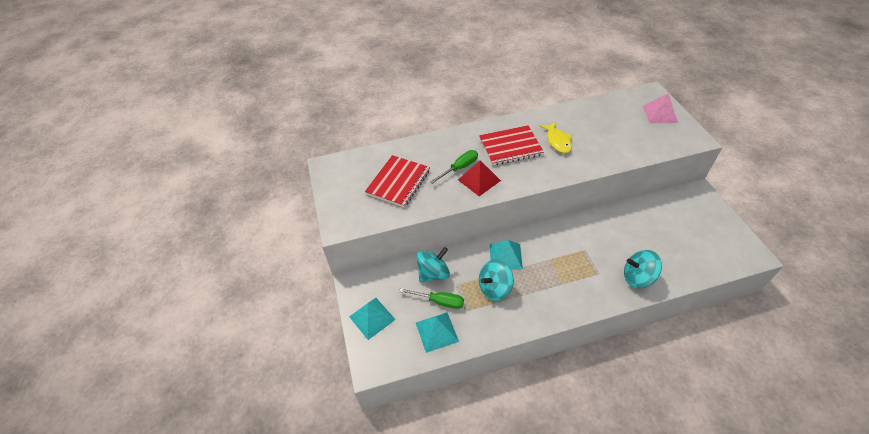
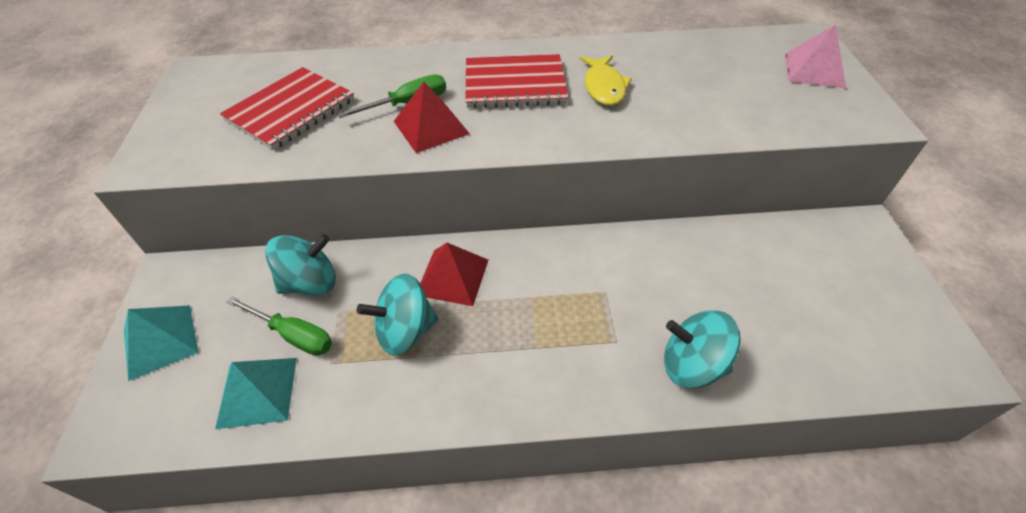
camera: 10 degrees right, 0 degrees up
(505, 256) = (452, 277): turquoise pyramid -> red pyramid

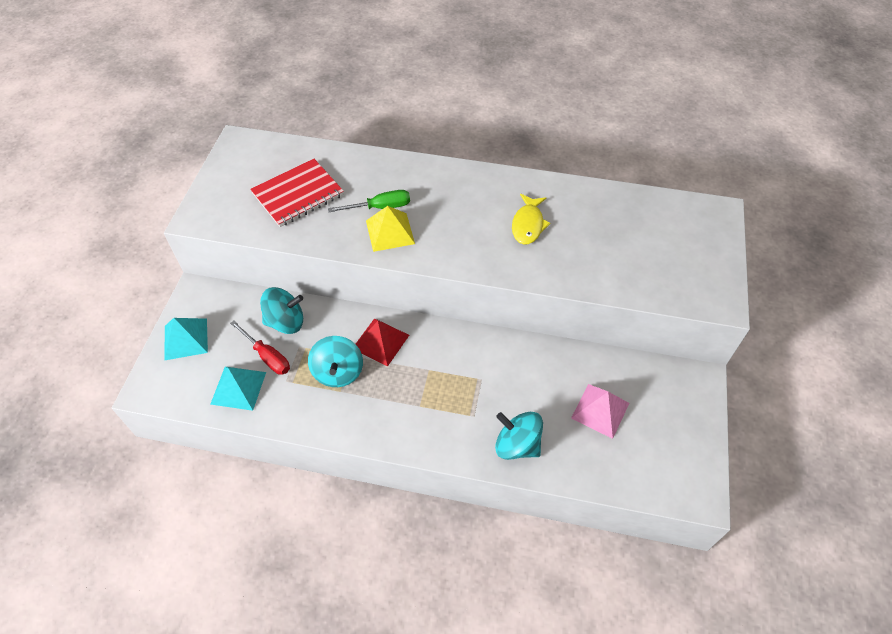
camera: 15 degrees right, 5 degrees up
(293, 335) = (267, 356): green screwdriver -> red screwdriver
(405, 331) = (338, 372): turquoise spinning top -> turquoise spinning top turned 90 degrees counterclockwise
(431, 127) = (390, 232): red pyramid -> yellow pyramid
(515, 84) = (463, 207): red notebook -> none
(814, 70) = (701, 246): pink pyramid -> pink pyramid (600, 410)

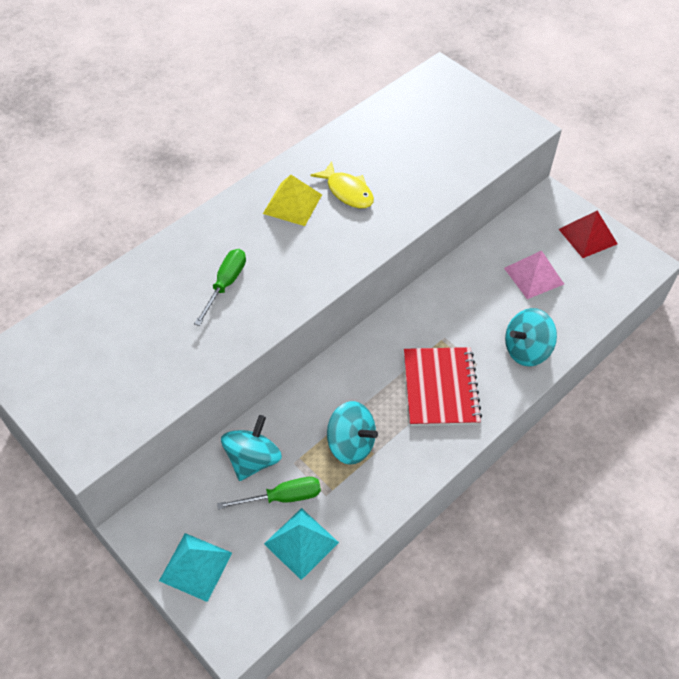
camera: 55 degrees left, 0 degrees up
(267, 356) = (282, 497): red screwdriver -> green screwdriver
(298, 194) = (142, 342): red notebook -> red notebook (440, 388)
(380, 341) = (343, 390): red pyramid -> red pyramid (587, 236)
(390, 232) = (264, 293): yellow pyramid -> yellow pyramid (292, 204)

